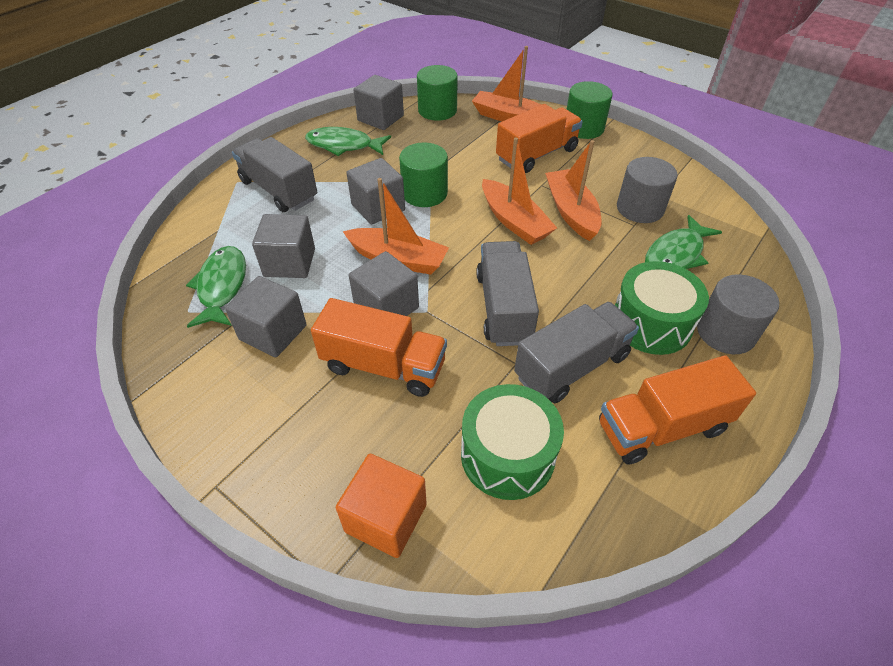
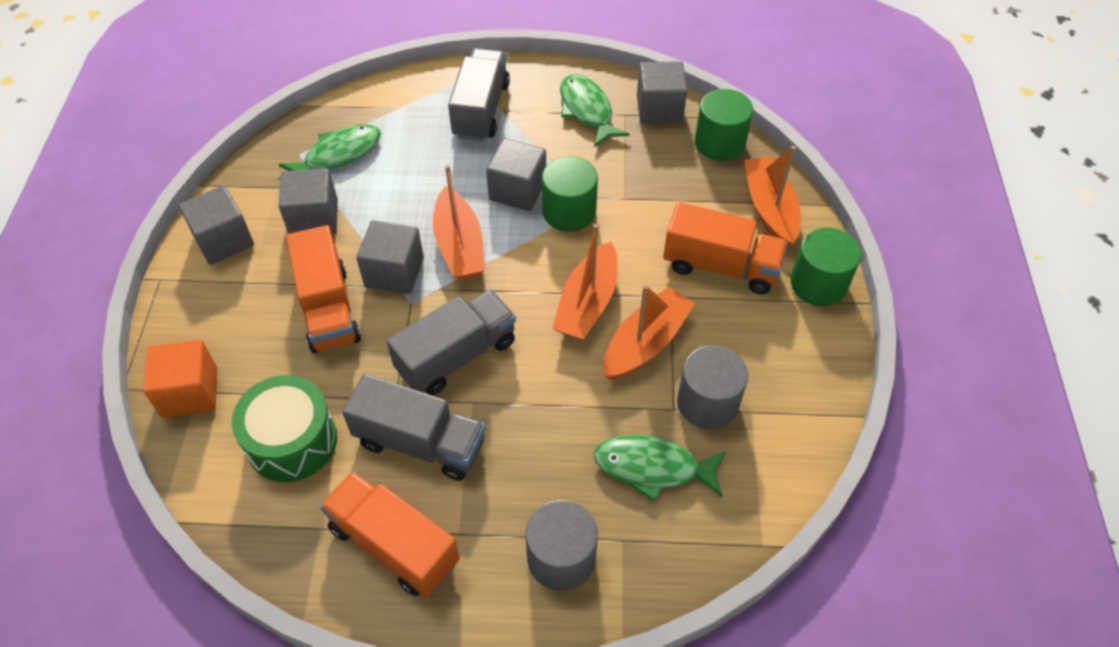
camera: 55 degrees right, 5 degrees up
(289, 262) = (397, 177): grey cube -> grey cube (224, 240)
(651, 323) = (525, 485): green drum -> none

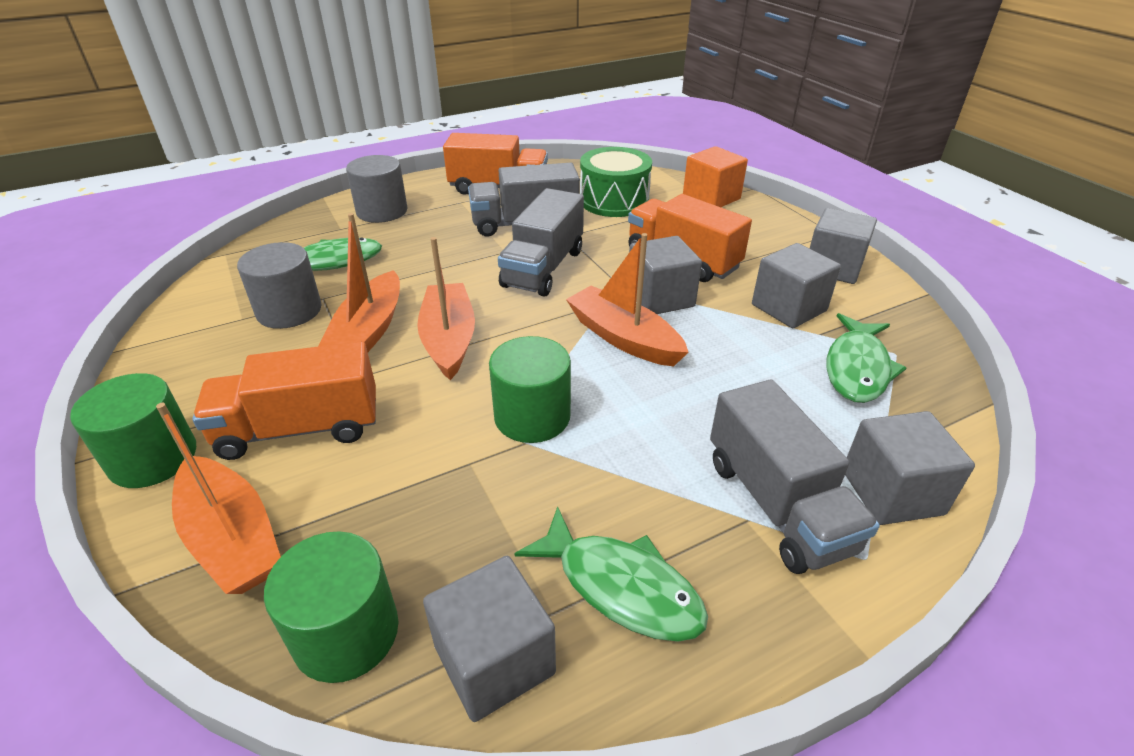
camera: 150 degrees right, 15 degrees down
(517, 190) = (616, 415): grey cube -> grey cube (892, 492)

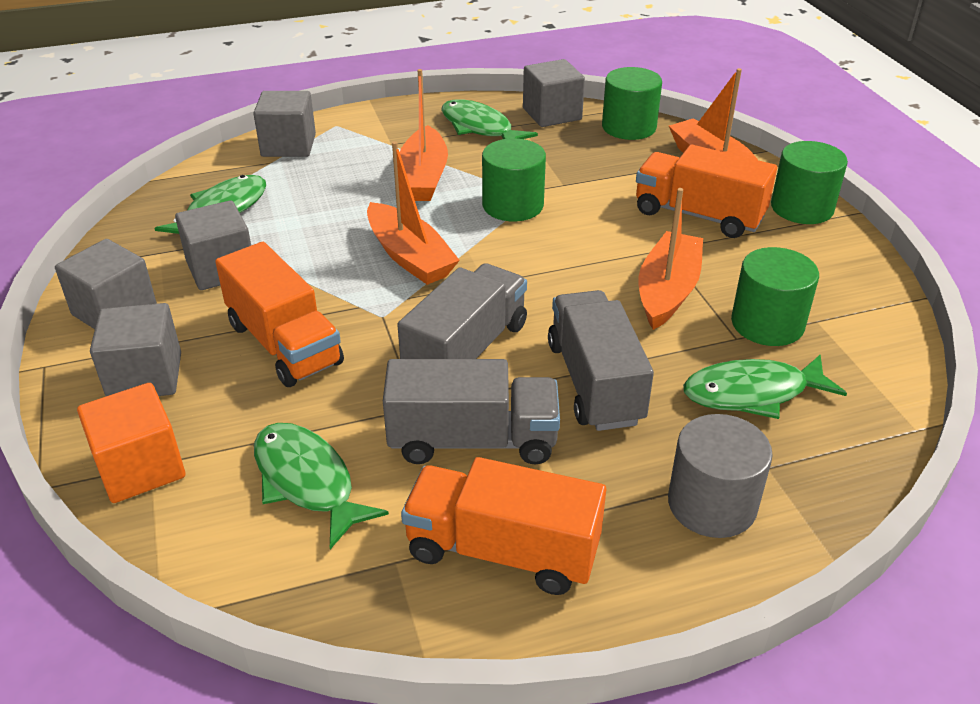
camera: 170 degrees left, 0 degrees up
(289, 311) = (767, 324): grey cylinder -> green cylinder
(300, 428) = (698, 215): orange truck -> orange truck turned 150 degrees counterclockwise
(449, 339) = (583, 273): orange boat -> orange boat (423, 177)
(614, 201) = (307, 481): green drum -> green fish
(660, 298) = (347, 294): grey cube -> grey cube (145, 376)
(777, 504) = (366, 147): grey truck -> grey truck (595, 383)

